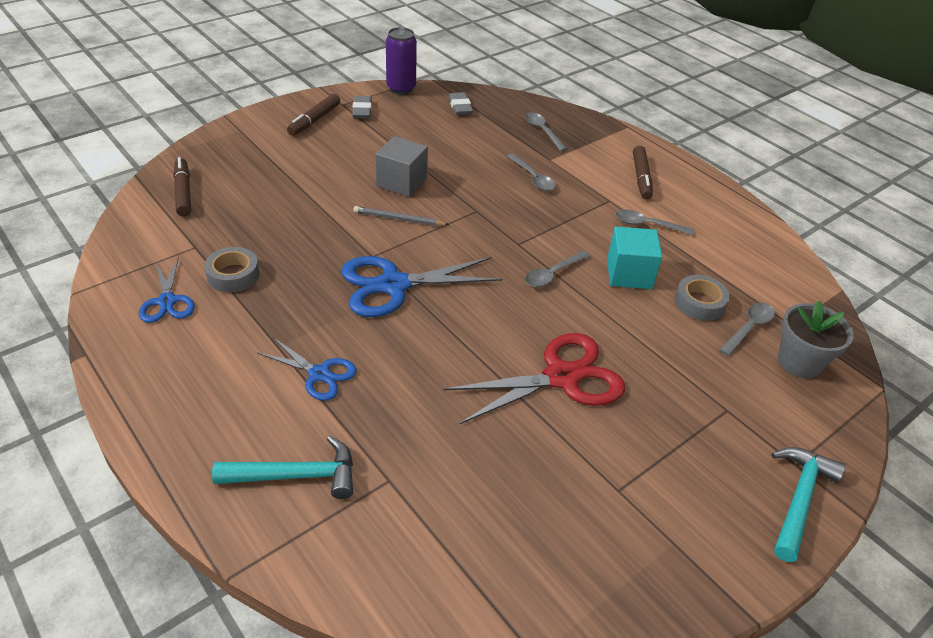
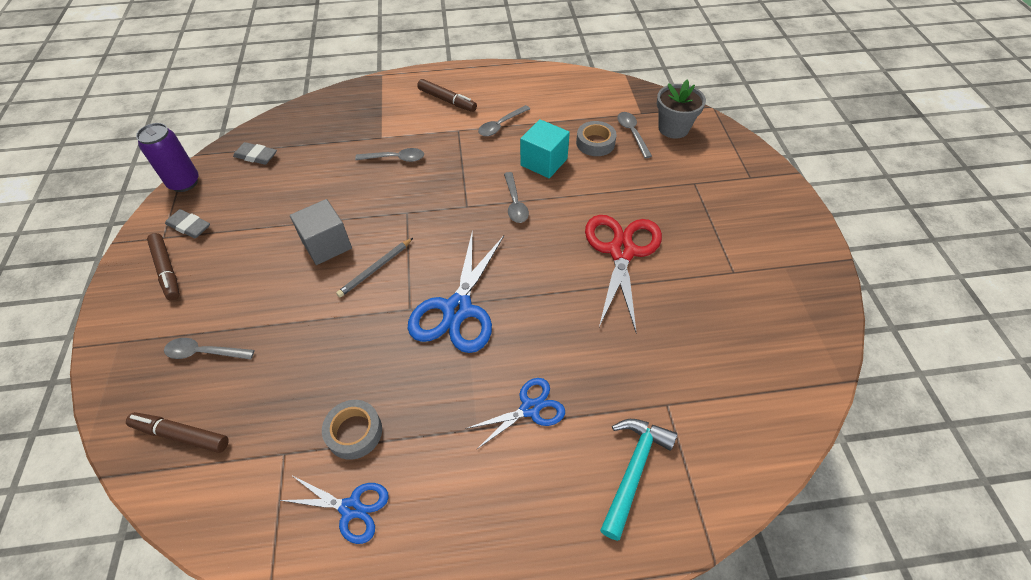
camera: 55 degrees left, 10 degrees up
(542, 131) = (341, 123): grey spoon -> grey spoon (204, 353)
(799, 499) = (775, 191): turquoise hammer -> none

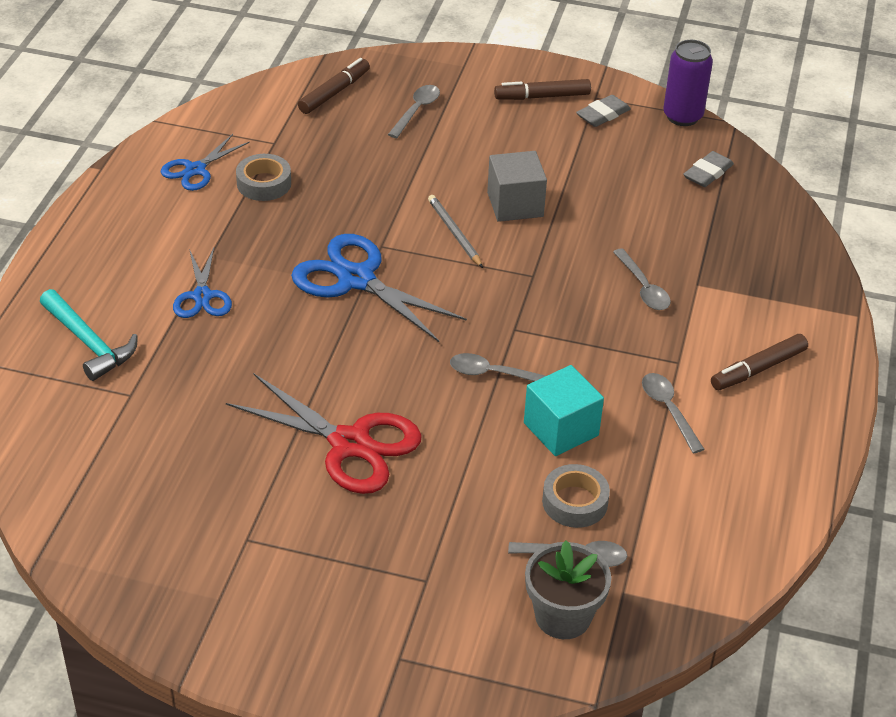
camera: 110 degrees right, 10 degrees down
(395, 158) = (643, 288): grey spoon -> grey spoon turned 45 degrees counterclockwise

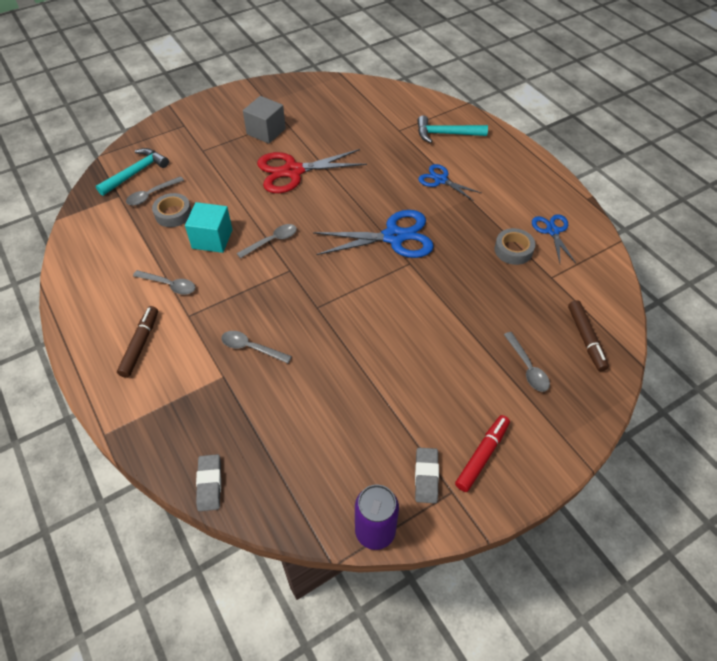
camera: 135 degrees right, 10 degrees up
(454, 233) = (387, 299): grey pencil -> none
(515, 204) = (382, 346): grey cube -> grey cube (266, 131)
(542, 96) = (482, 455): brown marker -> red marker
(563, 616) = (136, 173): grey flower pot -> turquoise hammer
(707, 173) = (301, 482): grey eraser -> grey eraser (209, 484)

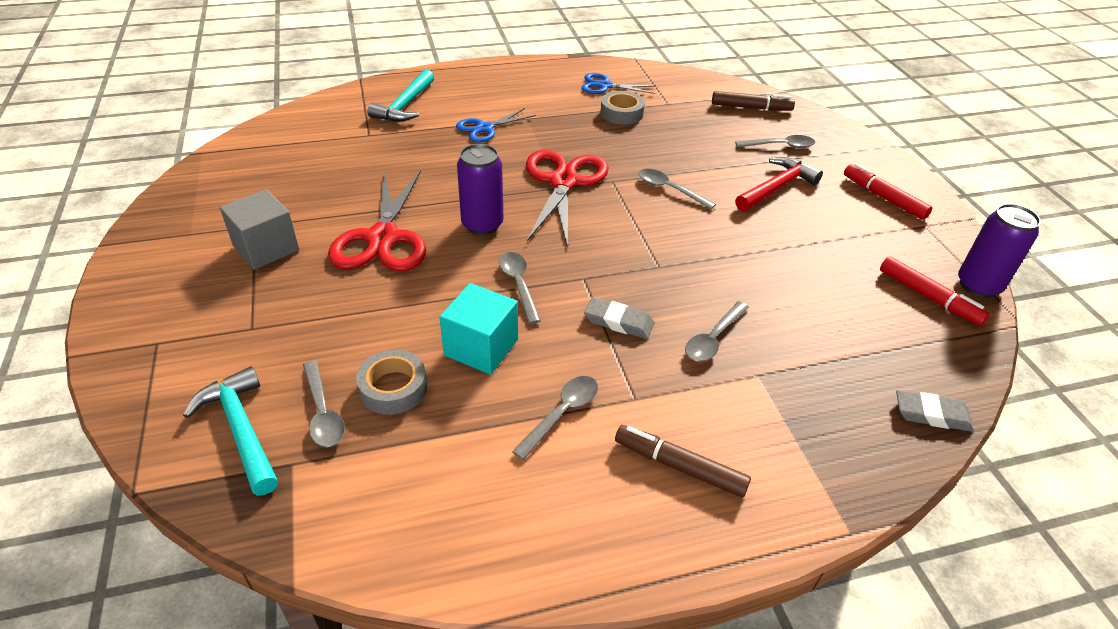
camera: 75 degrees left, 10 degrees down
(325, 209) = (482, 225): none -> purple can
(344, 488) = (928, 297): none -> red marker
(394, 237) = (563, 182): blue scissors -> red scissors
(415, 299) = (669, 189): none -> grey spoon
(426, 476) = (909, 237): grey eraser -> grey eraser (618, 321)
(455, 370) = (776, 187): none -> red hammer

